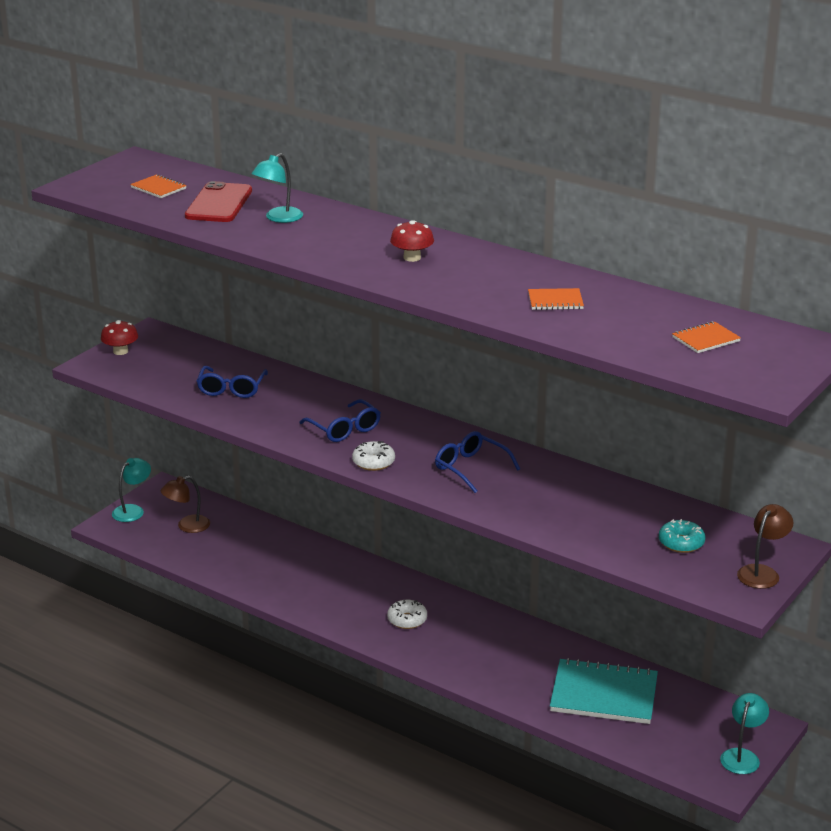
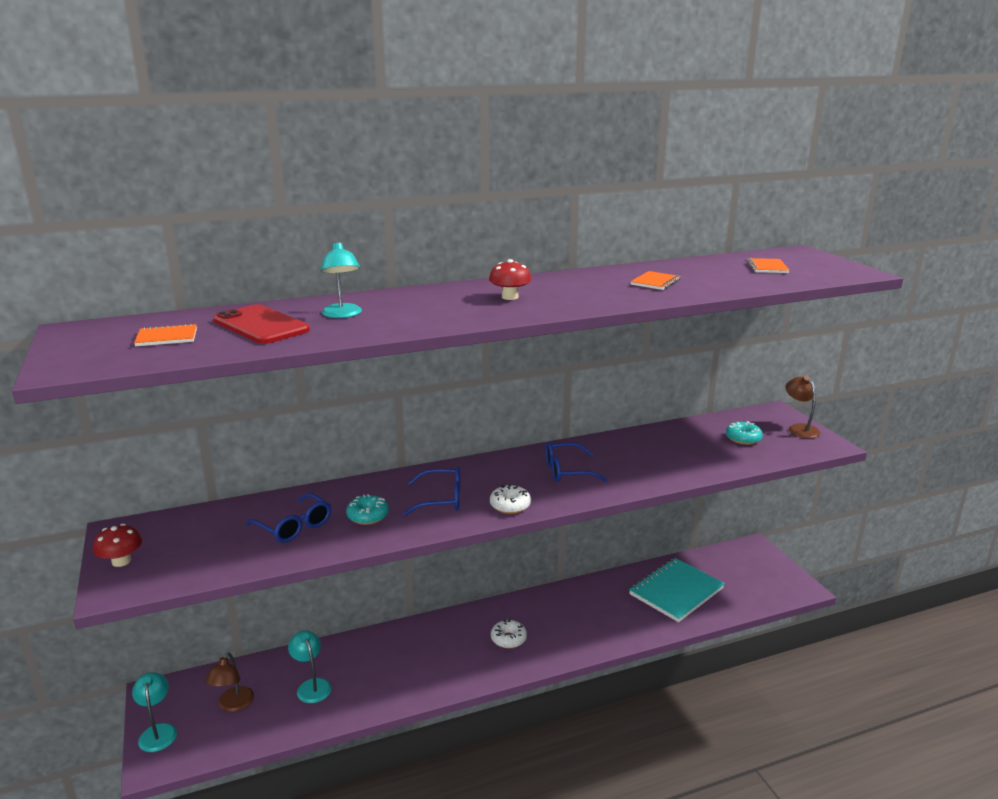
camera: 55 degrees left, 5 degrees down
(281, 410) = (368, 516): none -> turquoise donut
(742, 756) = (779, 569): turquoise lamp -> turquoise lamp (311, 686)

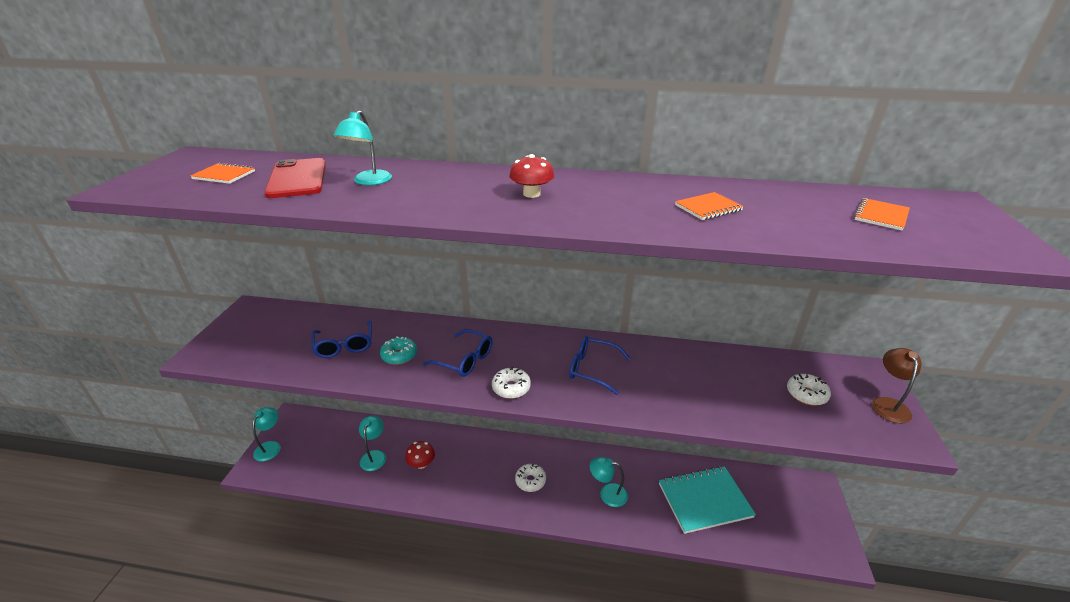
camera: 30 degrees right, 10 degrees up
(121, 561) = (225, 333): red mushroom -> red mushroom (421, 463)
(233, 705) = (321, 448): brown lamp -> none
(590, 620) = (607, 494): none -> turquoise lamp
(743, 438) = (806, 394): turquoise donut -> white donut

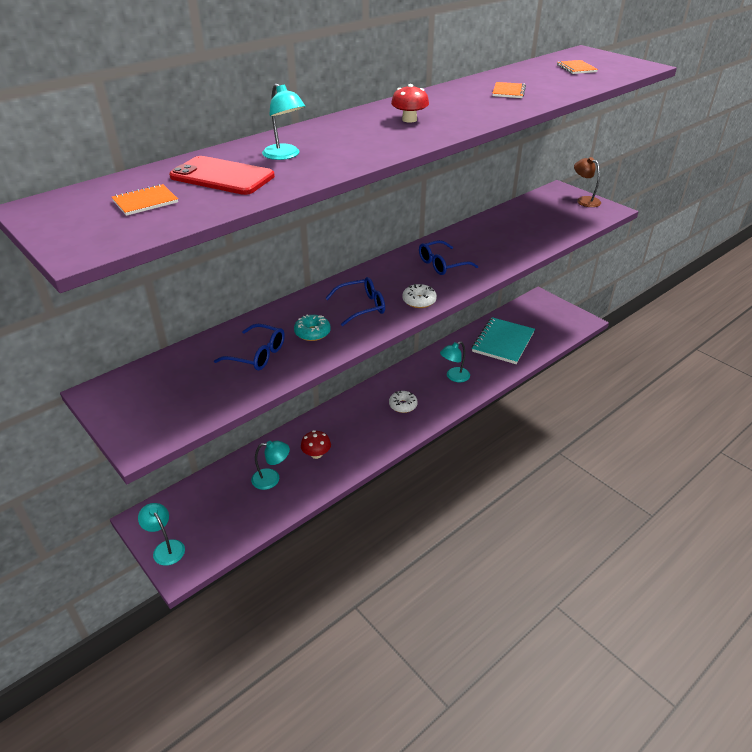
camera: 50 degrees left, 5 degrees up
(374, 456) = (272, 479): turquoise lamp -> turquoise lamp turned 135 degrees clockwise
(806, 394) = (551, 215): white donut -> none

